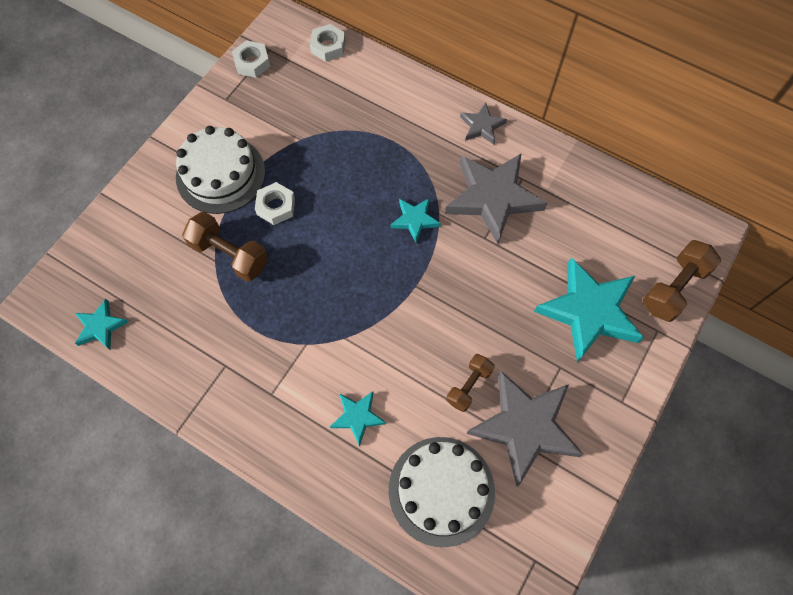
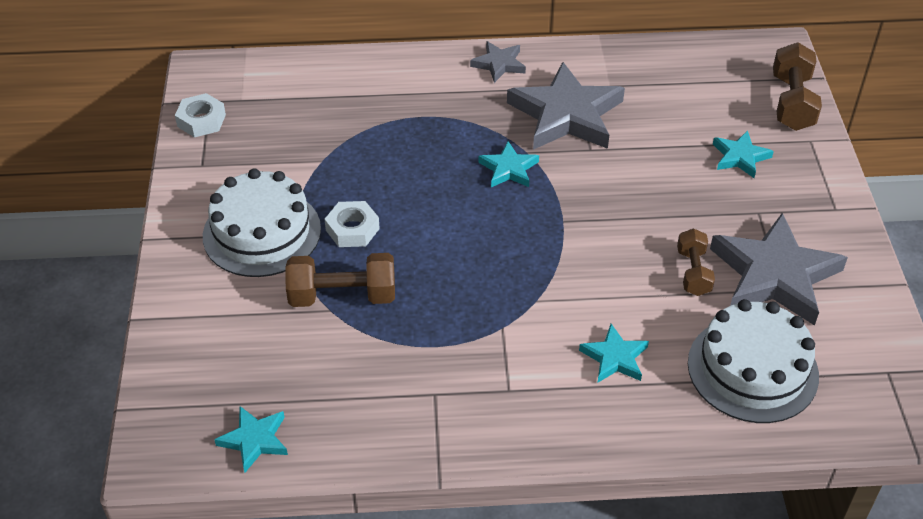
camera: 35 degrees left, 20 degrees down
(328, 46) = (275, 70): white nut -> none
(589, 311) = (740, 157): turquoise star -> turquoise star, size x0.49

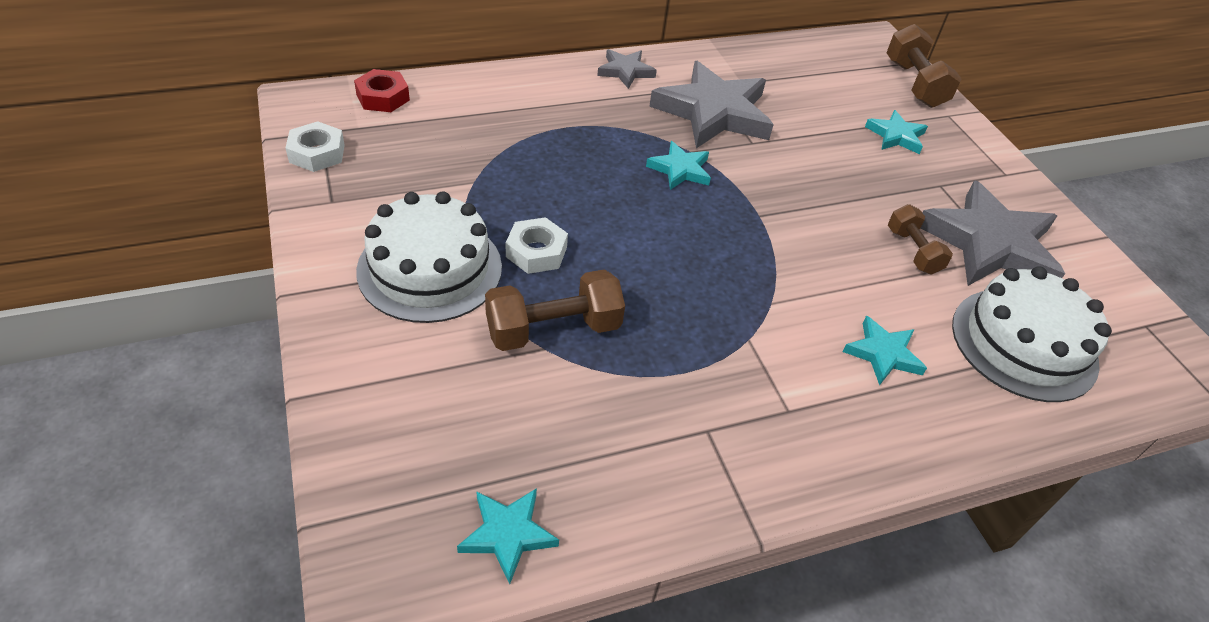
camera: 20 degrees left, 0 degrees up
(270, 72) = (383, 97): none -> red nut

